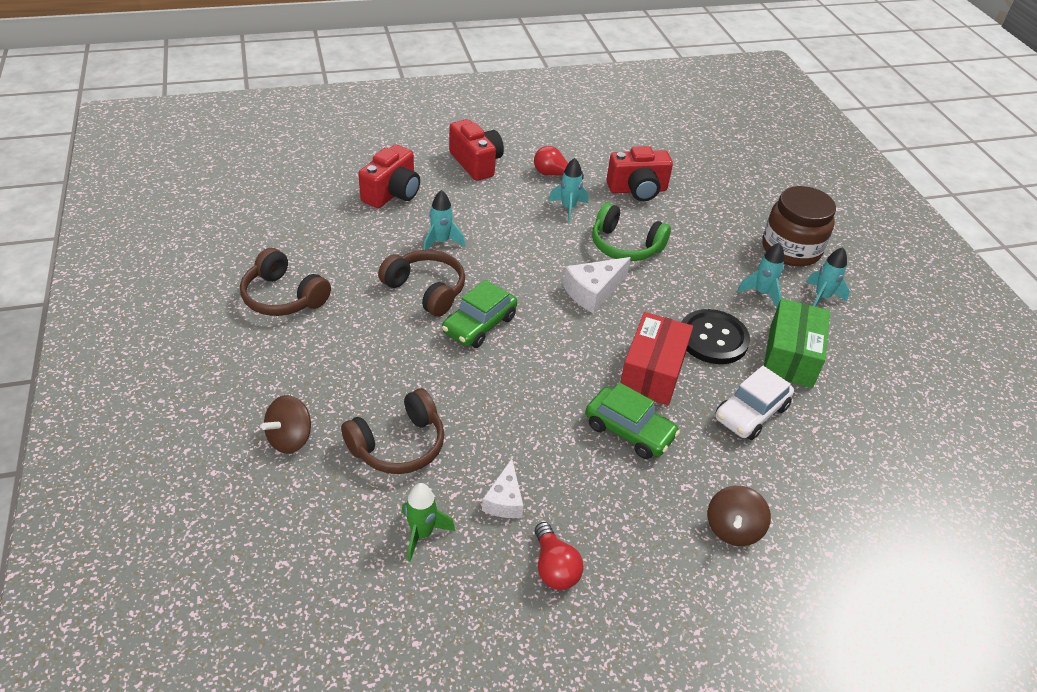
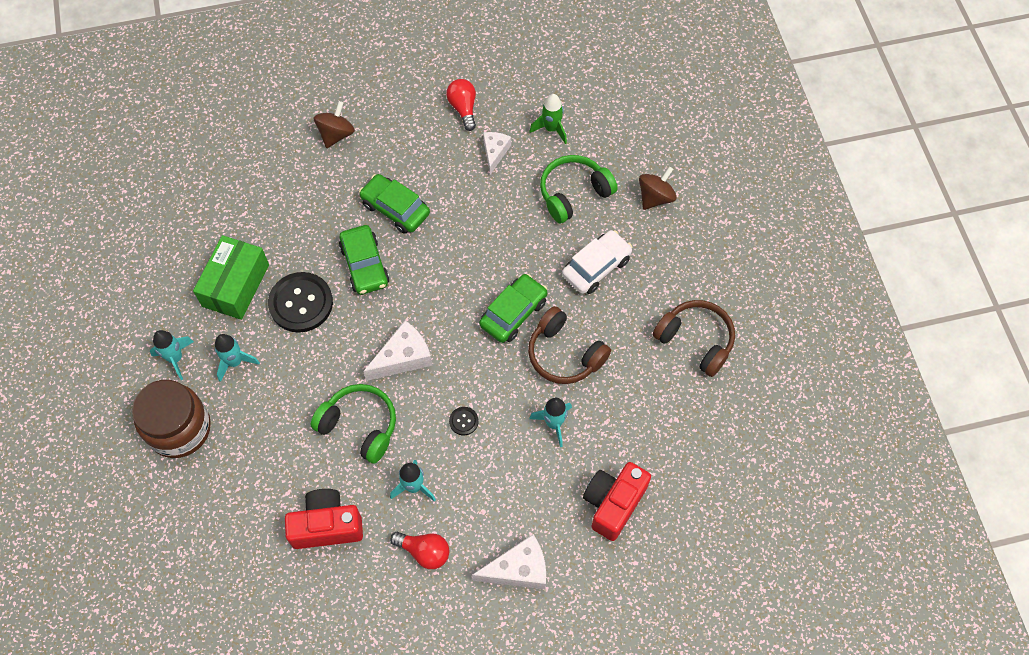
camera: 175 degrees left, 20 degrees up
(399, 445) = (573, 193): brown headphones -> green headphones
(476, 163) = (518, 569): red camera -> white cheese
(527, 246) = (463, 421): none -> black button
(652, 372) = (365, 265): red box -> green car
(751, 413) = (292, 227): white car -> white car (596, 267)

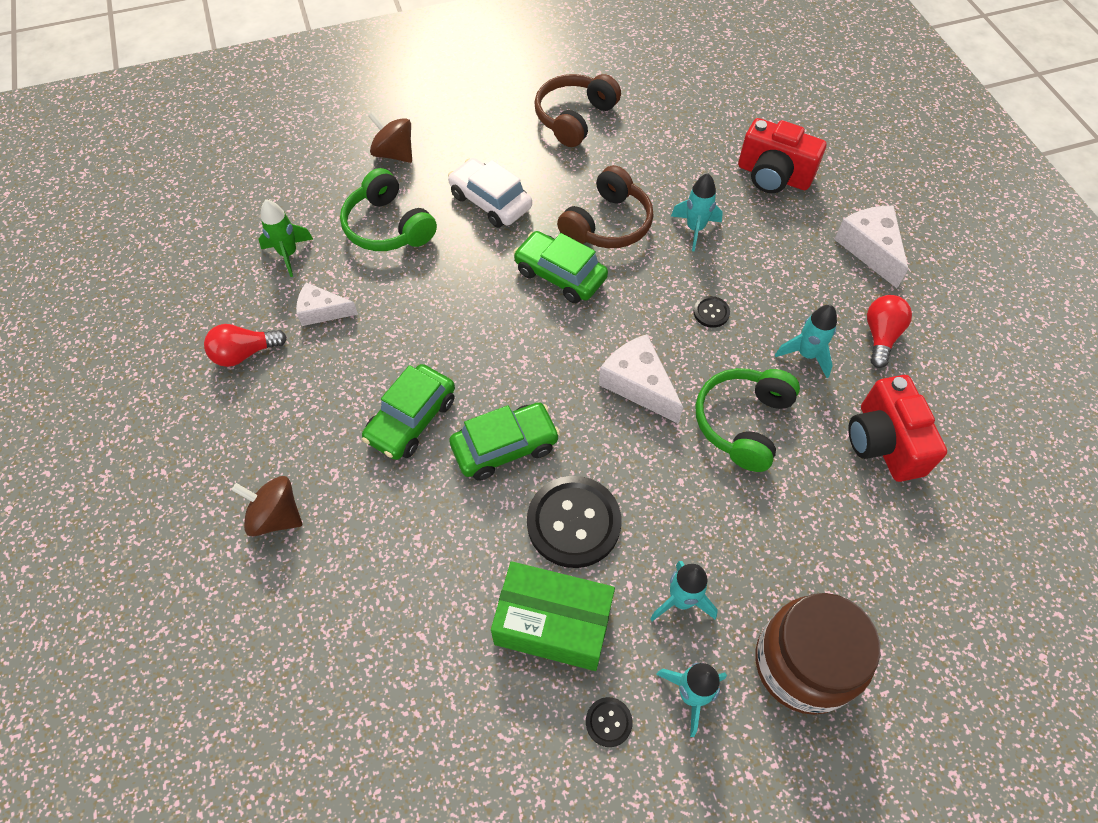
camera: 95 degrees left, 5 degrees down
(171, 310) = (608, 722): none -> black button

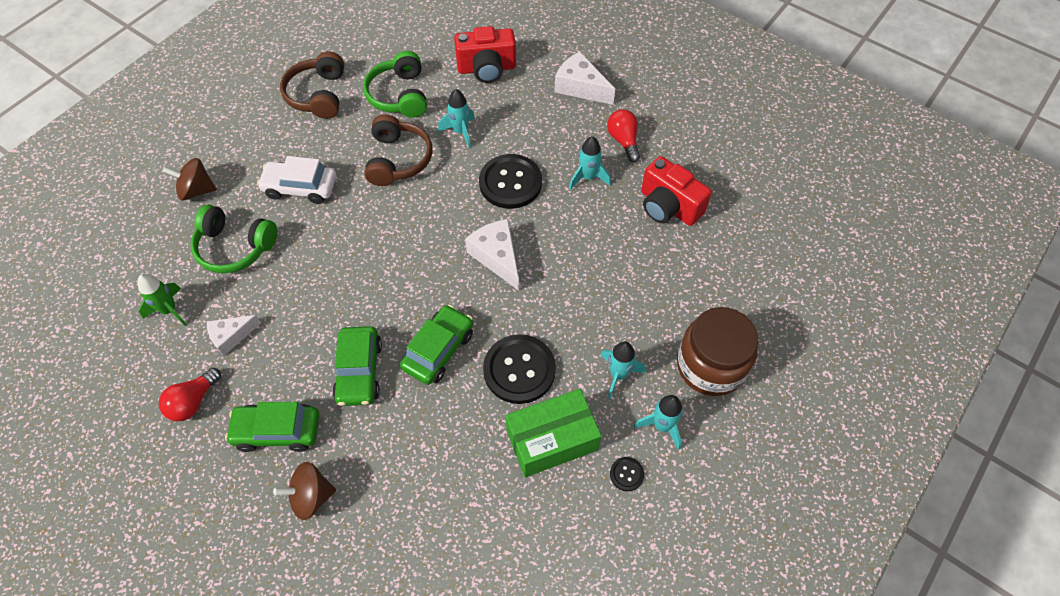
camera: 35 degrees left, 0 degrees up
(560, 275) = (390, 213): green car -> green car (277, 431)
(638, 384) = (497, 257): white cheese -> white cheese turned 45 degrees clockwise
(711, 312) = (510, 183): black button -> black button, size x2.27
(742, 423) = (579, 243): green headphones -> green headphones (399, 95)

